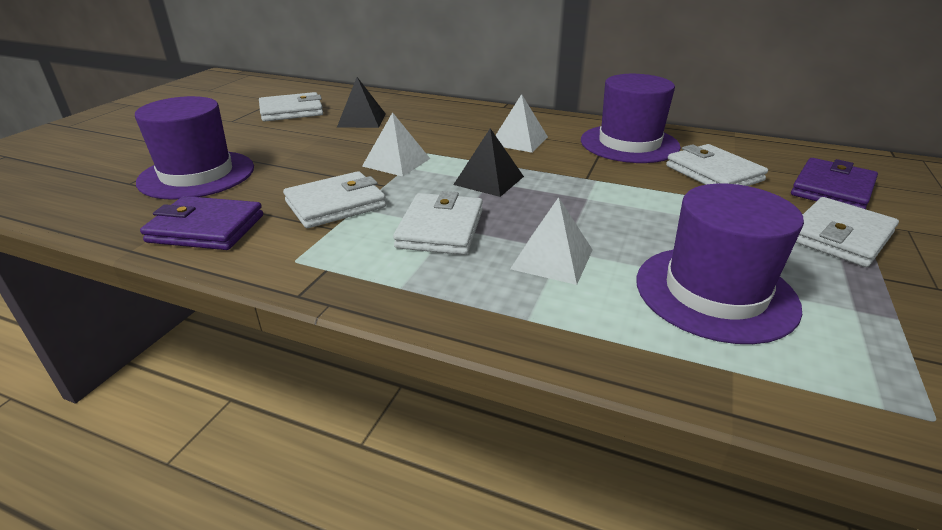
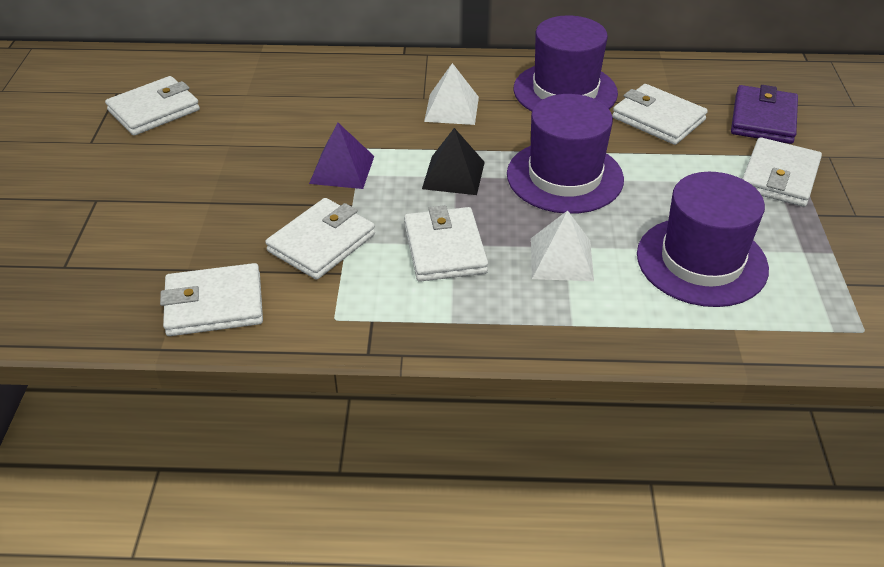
camera: 20 degrees left, 10 degrees up
(197, 175) = (133, 237): purple hat -> purple hat (565, 177)
(206, 228) = (214, 304): purple wallet -> white wallet
(362, 120) = (254, 109): black pyramid -> none
(396, 162) = (342, 169): white pyramid -> purple pyramid

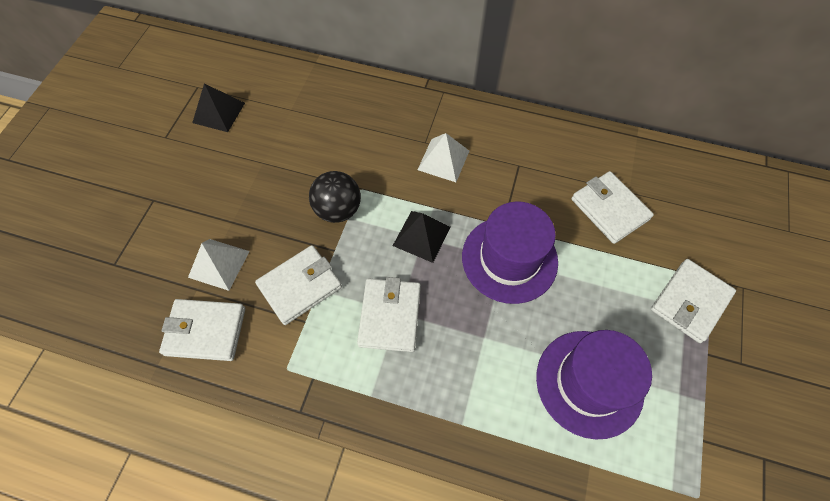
camera: 15 degrees right, 20 degrees up
(154, 110) = (218, 112): white wallet -> black pyramid
(342, 169) = (338, 209): purple pyramid -> black ball
(561, 259) = (476, 351): white pyramid -> white pyramid (219, 264)
(565, 91) = (542, 159): purple hat -> none
(763, 119) = (700, 230): purple wallet -> none

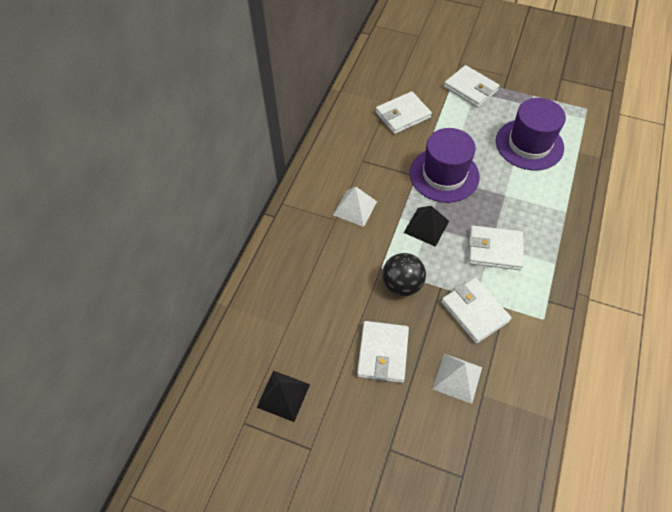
camera: 85 degrees left, 5 degrees down
(205, 331) = (520, 382): white wallet -> white wallet (382, 353)

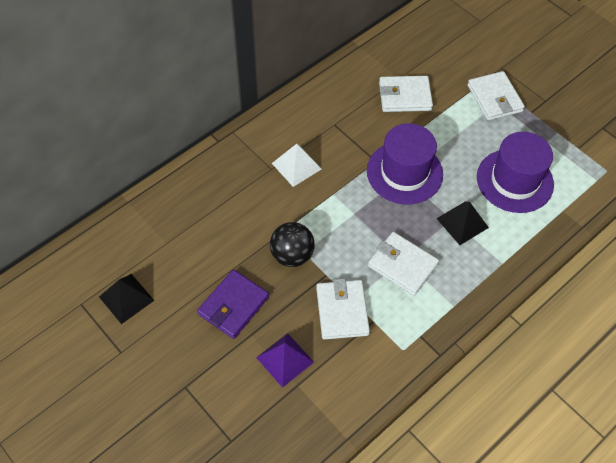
camera: 25 degrees right, 0 degrees up
(382, 353) = (233, 306): white wallet -> purple wallet
(426, 226) = (352, 213): black pyramid -> black pyramid (462, 223)
(457, 378) = (285, 360): white pyramid -> purple pyramid

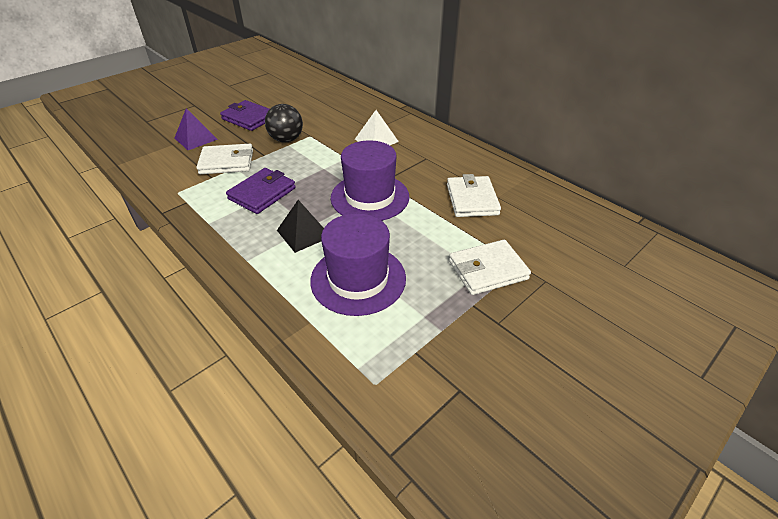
camera: 90 degrees right, 15 degrees down
(126, 298) = (267, 84): black pyramid -> none
(402, 265) = (262, 193): white wallet -> purple wallet

